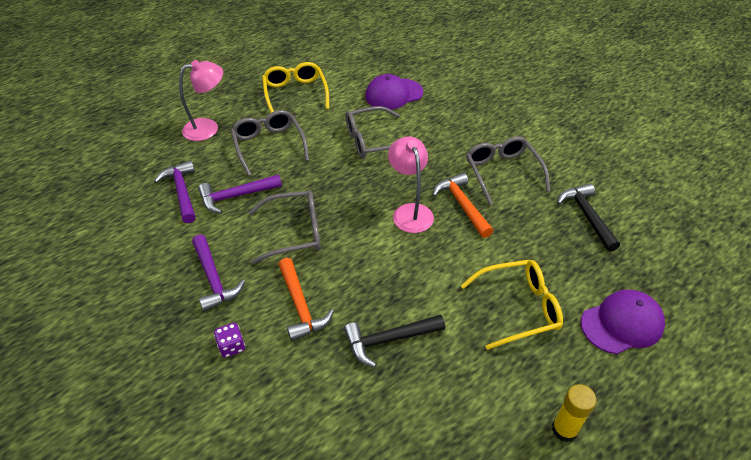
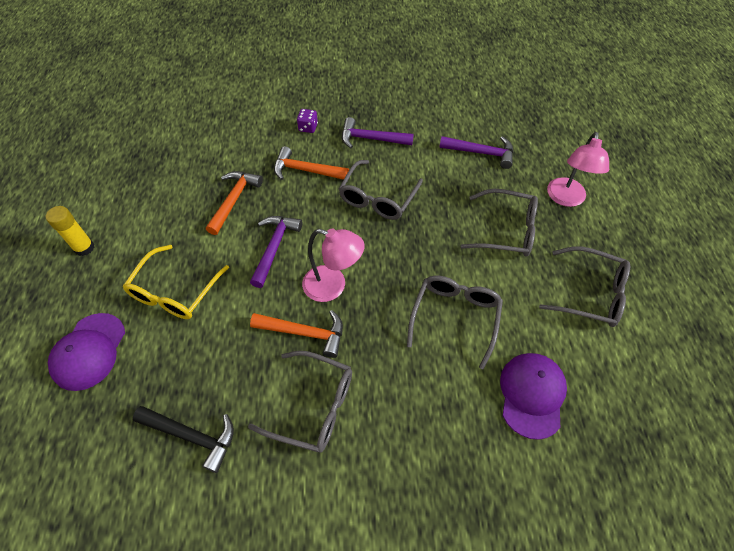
camera: 125 degrees right, 10 degrees up
(236, 196) = (450, 181): purple hammer -> purple hammer (274, 247)
(295, 93) = (591, 294): yellow glasses -> grey glasses
(388, 340) = (234, 200): black hammer -> orange hammer

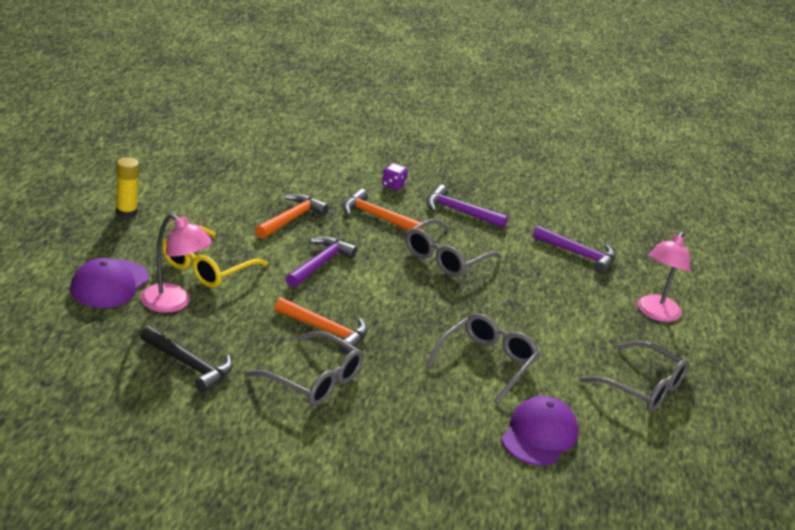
camera: 10 degrees right, 25 degrees down
(333, 286) = (369, 307): pink lamp -> pink lamp (173, 303)
(507, 230) = (576, 319): grey glasses -> none

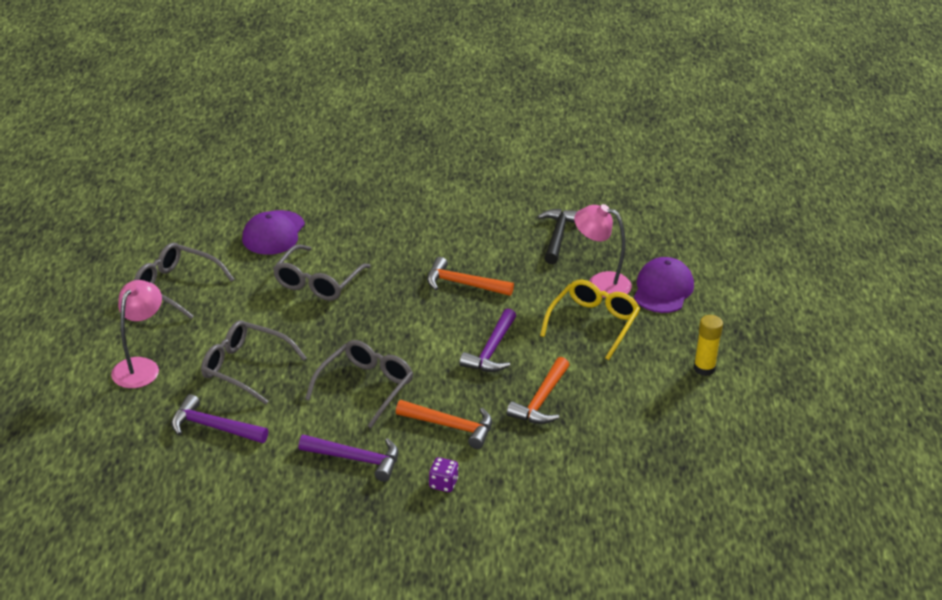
camera: 175 degrees right, 5 degrees up
(190, 365) = (557, 236): black hammer -> black hammer turned 75 degrees clockwise
(315, 380) = (458, 242): grey glasses -> grey glasses (244, 367)

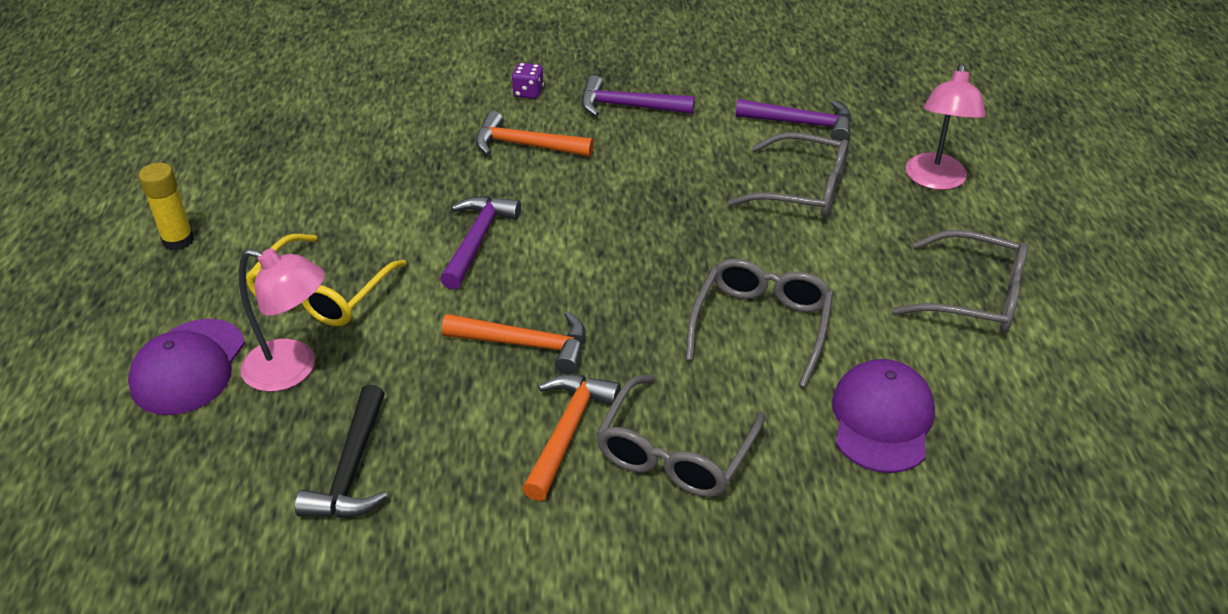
camera: 175 degrees right, 5 degrees up
(366, 387) = (638, 180): grey glasses -> grey glasses (674, 454)
(541, 401) = (413, 182): orange hammer -> orange hammer (567, 431)

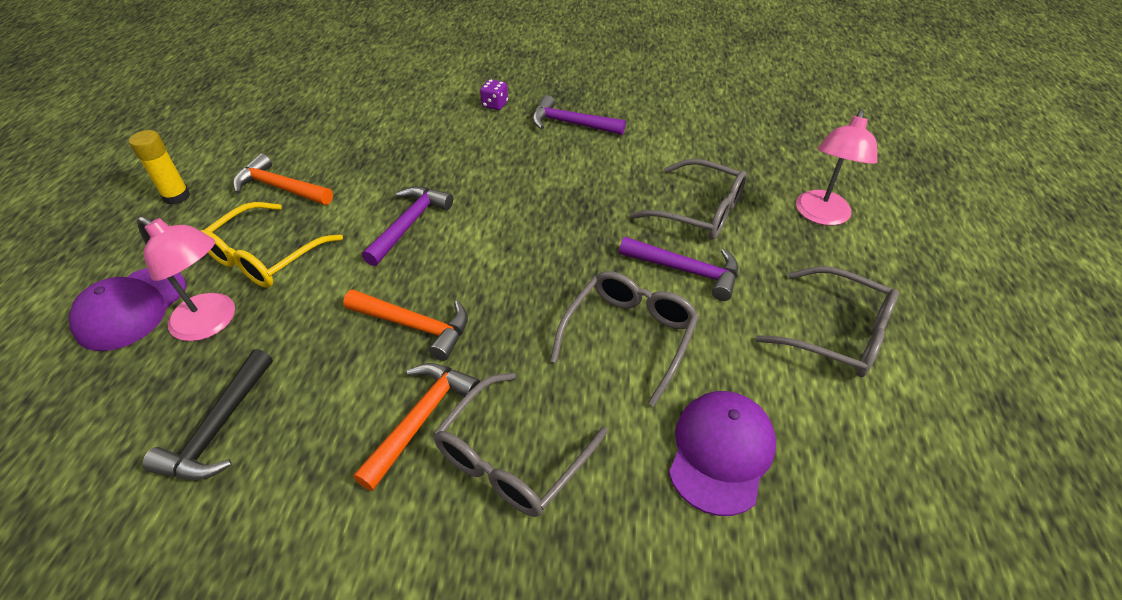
camera: 10 degrees right, 5 degrees up
(525, 145) = (477, 147): orange hammer -> orange hammer (280, 188)
(802, 124) = (713, 153): purple hammer -> purple hammer (686, 270)

